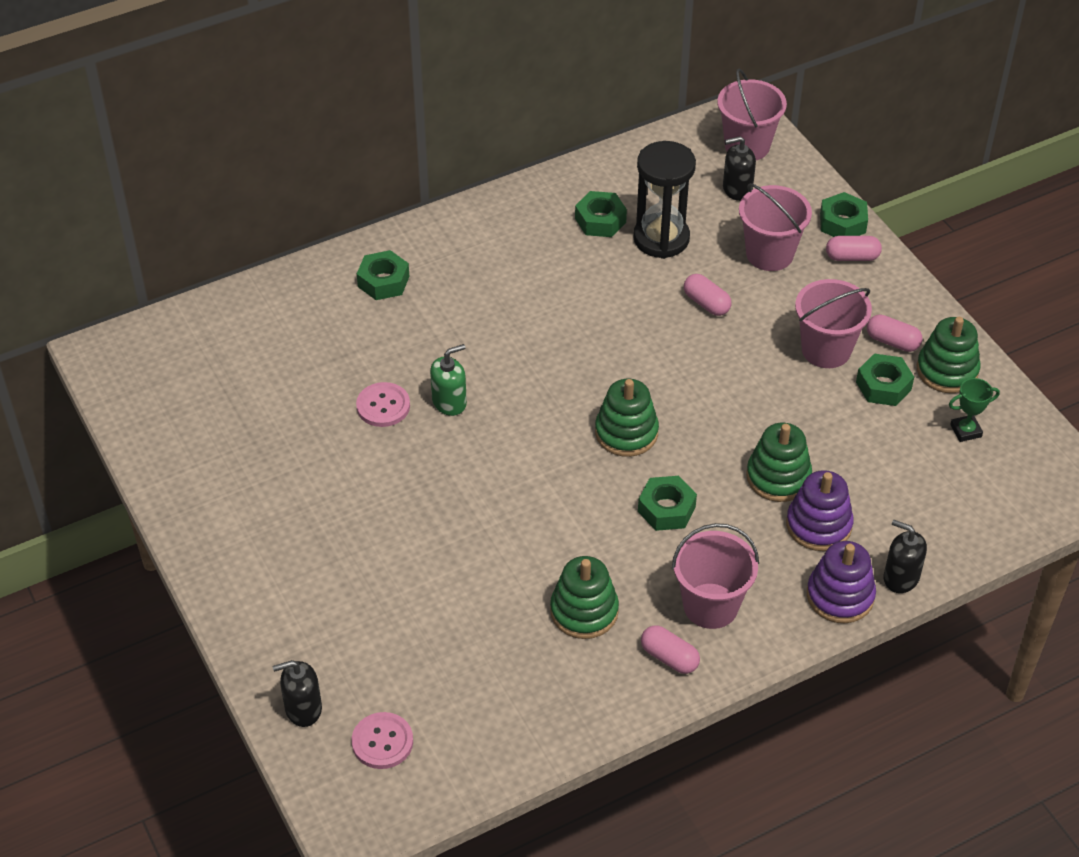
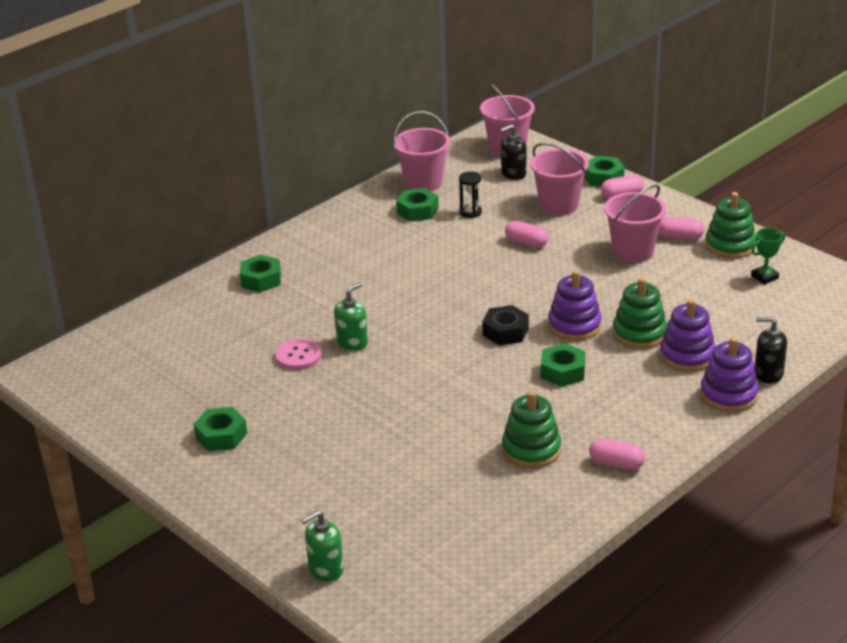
camera: 15 degrees left, 15 degrees down
(303, 709) = (325, 569): black soap dispenser -> green soap dispenser
(382, 742) = (406, 575): pink button -> none
(626, 433) = (505, 331): green stacking toy -> black nut
(661, 238) = (470, 212): black hourglass -> black hourglass, size x0.48
(708, 445) = (574, 326): none -> purple stacking toy
(710, 606) = (631, 423): pink bucket -> pink bucket (423, 183)
(883, 386) = (688, 264): green nut -> green nut (221, 435)

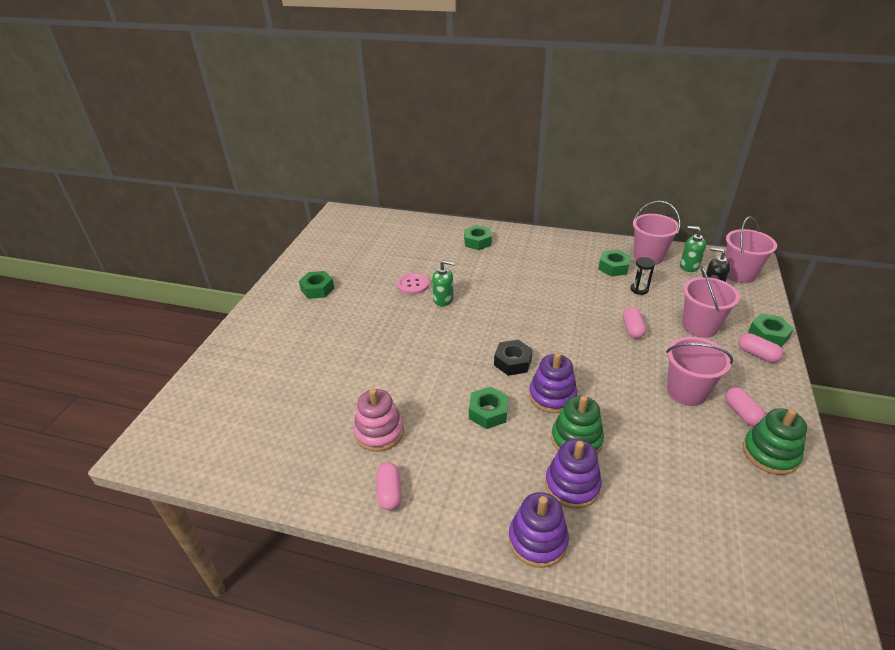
camera: 60 degrees right, 5 degrees up
(325, 569) = (206, 381): green soap dispenser -> green soap dispenser (689, 266)
(531, 450) = (379, 432): green stacking toy -> pink stacking toy
(764, 277) = (749, 500): green trophy -> none
(768, 373) = (596, 562): black soap dispenser -> none

